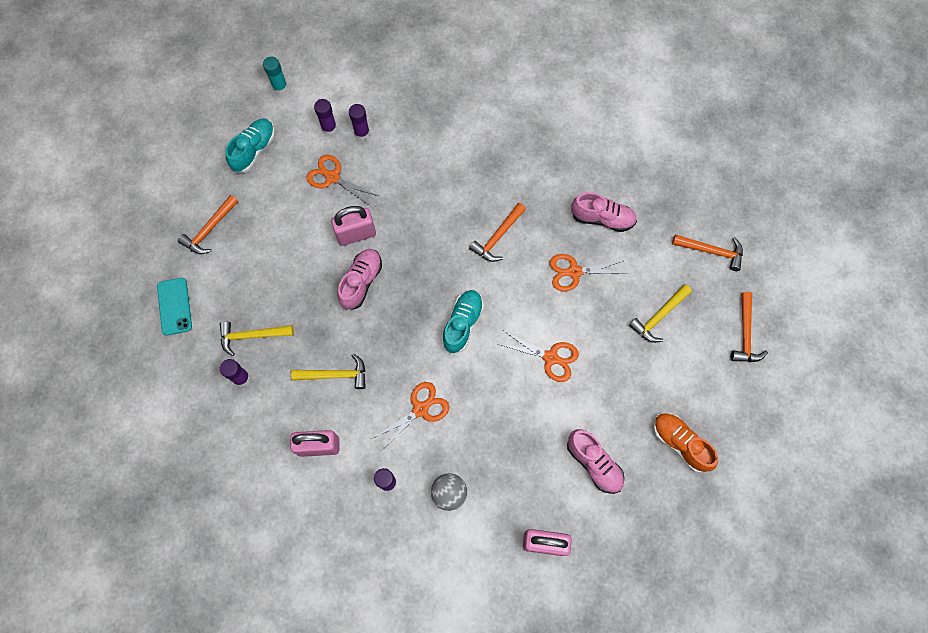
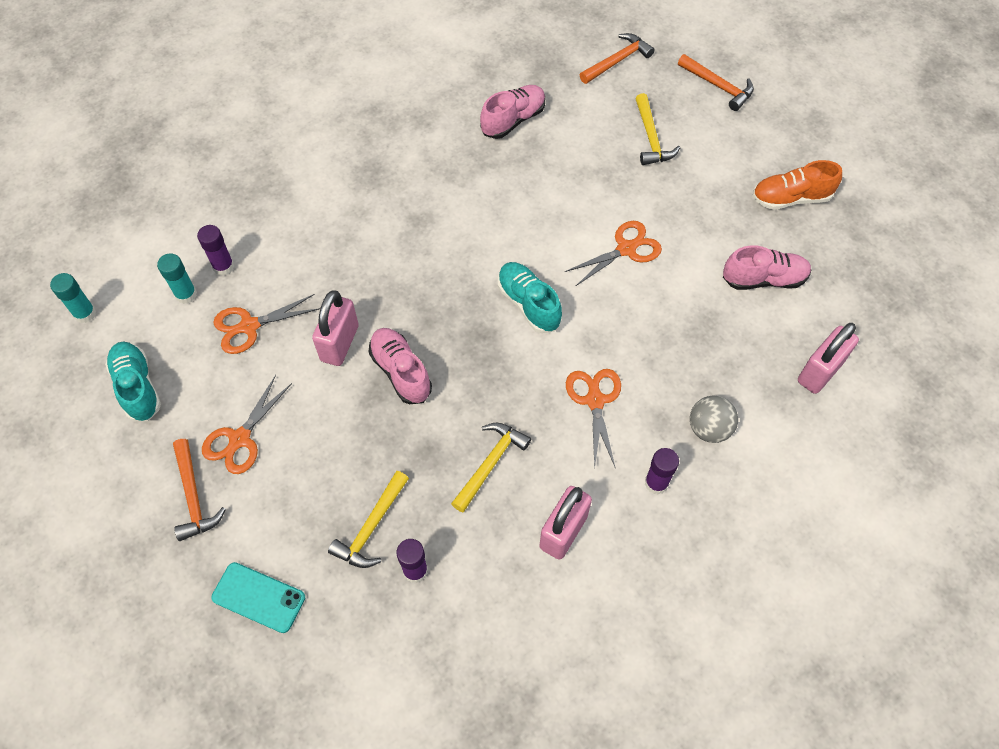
camera: 55 degrees left, 10 degrees down
(329, 128) = (186, 294): purple glue stick -> turquoise glue stick
(498, 237) = (458, 215): orange hammer -> none
(574, 272) = (550, 175): orange scissors -> orange scissors (240, 439)

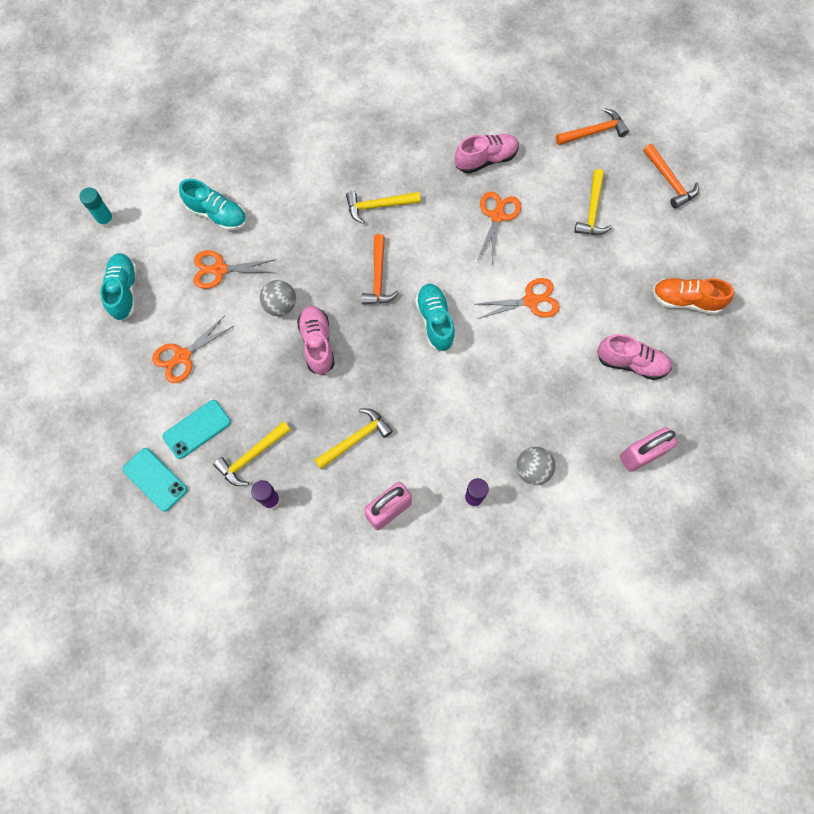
camera: 20 degrees right, 10 degrees up
(186, 294) = (182, 228): turquoise glue stick -> none
(194, 496) = (136, 388): orange hammer -> orange hammer (378, 277)
(223, 266) = (217, 214): purple glue stick -> turquoise shoe
(290, 518) = (197, 429): none -> turquoise phone
(339, 343) = (280, 305): pink padlock -> grey ball
(412, 202) = (379, 206): none -> yellow hammer
(595, 401) = (454, 417): orange scissors -> orange scissors (497, 216)

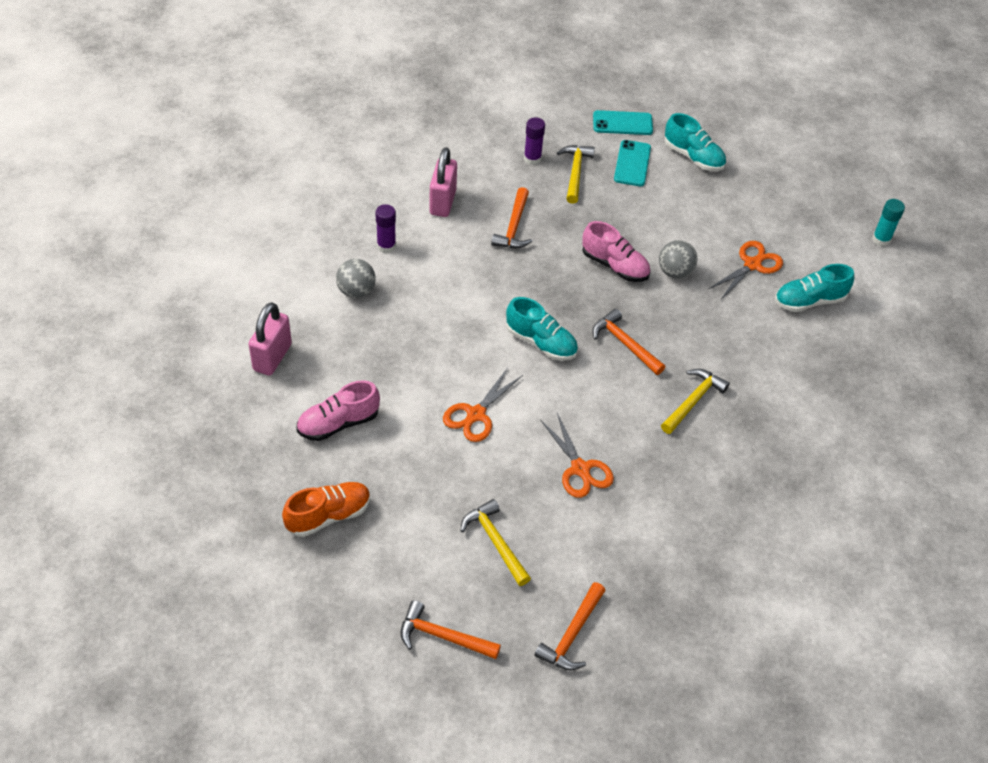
camera: 135 degrees right, 20 degrees down
(124, 291) = (797, 206): turquoise shoe -> turquoise shoe (693, 157)
(183, 356) = (700, 196): orange scissors -> none
(355, 439) = (514, 226): yellow hammer -> orange hammer
(486, 159) = (648, 517): pink shoe -> none

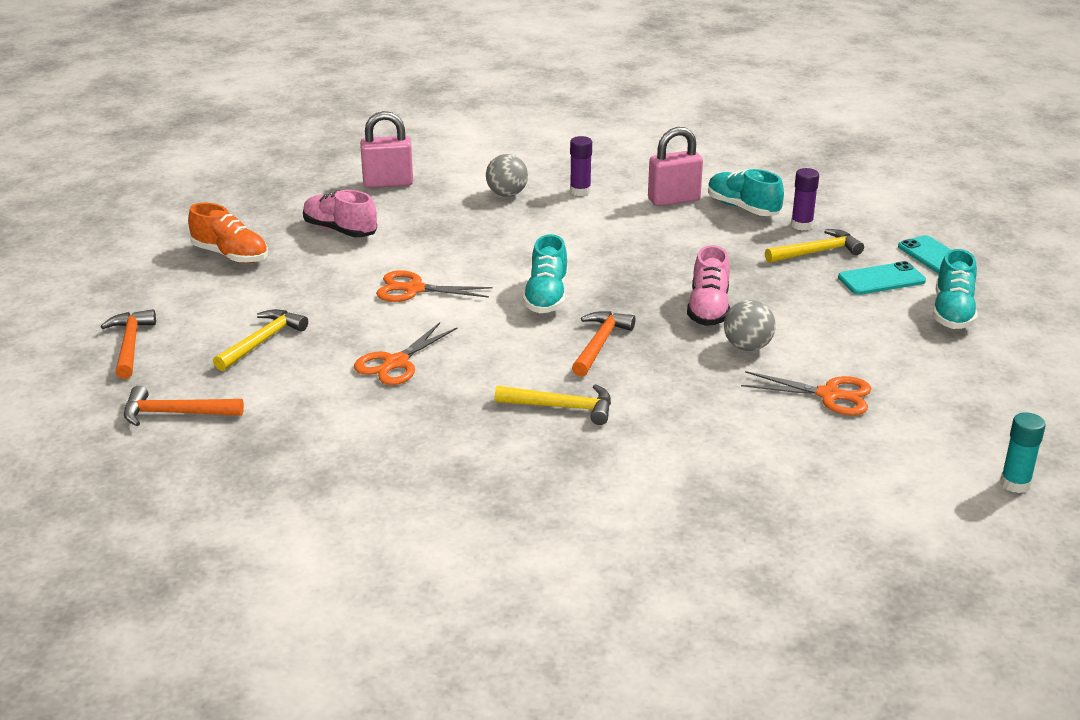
camera: 65 degrees right, 20 degrees down
(514, 226) = (690, 242): orange hammer -> none
(809, 301) = (822, 451): turquoise shoe -> turquoise shoe (743, 208)

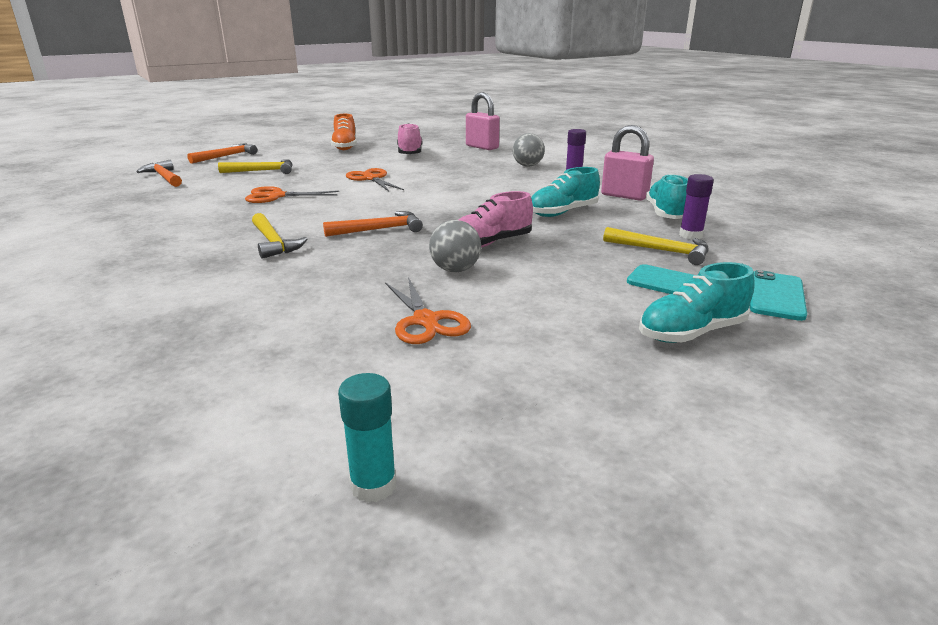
camera: 50 degrees right, 5 degrees down
(546, 297) = (418, 203): turquoise shoe -> turquoise shoe (563, 213)

